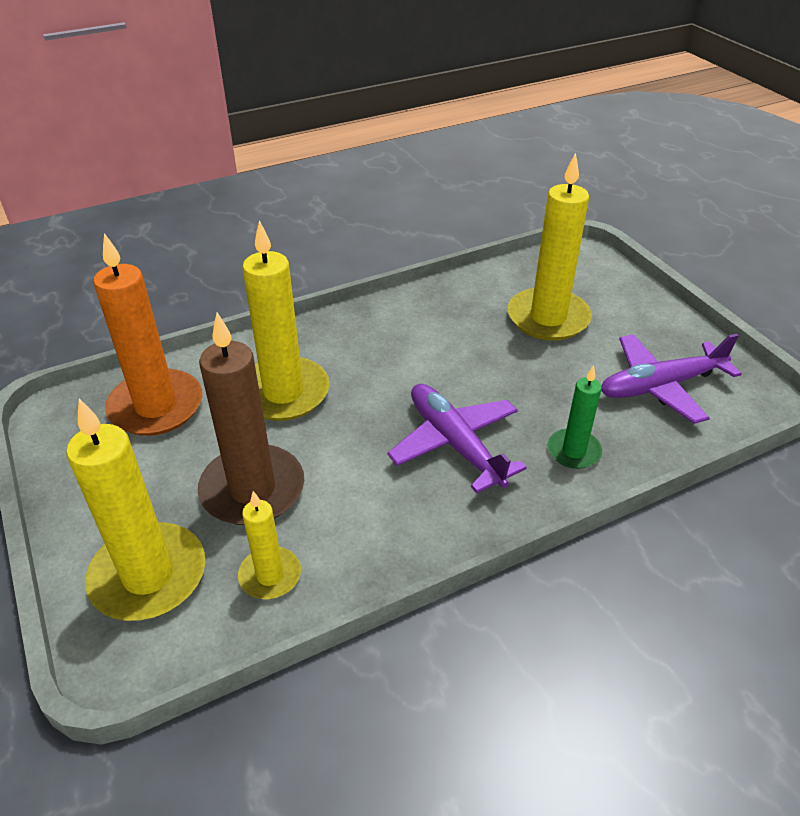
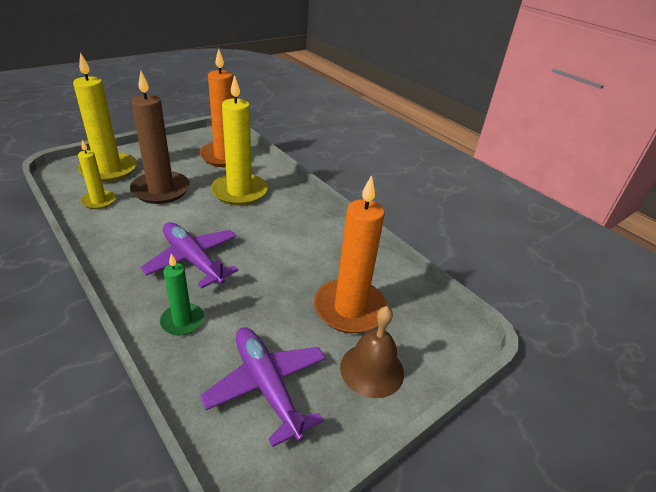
camera: 75 degrees right, 5 degrees down
(455, 444) = (193, 260): purple plane -> purple plane turned 90 degrees counterclockwise
(548, 318) = (350, 309): yellow candle -> orange candle
(630, 316) = (372, 369): none -> brown bell

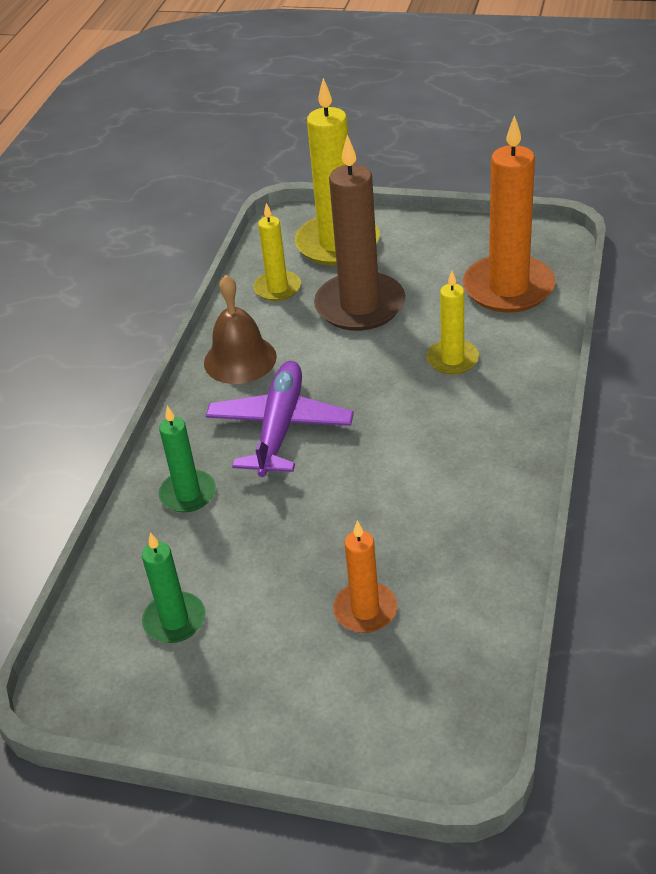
camera: 60 degrees right, 5 degrees up
(239, 192) = (452, 359): yellow candle -> yellow candle, size x0.54
(267, 386) = (174, 620): purple plane -> green candle
(350, 309) = (365, 610): orange candle -> orange candle, size x0.54
(372, 369) = (289, 693): brown bell -> brown bell (240, 359)

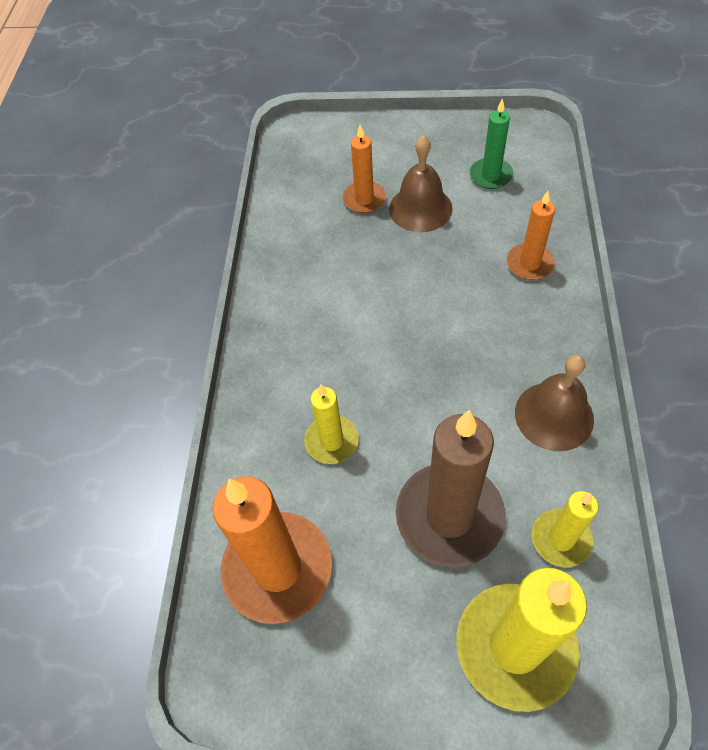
camera: 170 degrees right, 15 degrees up
(188, 494) = (529, 264): green candle -> orange candle
(280, 428) = (478, 336): purple plane -> none
(291, 584) = (420, 208): none -> brown bell

